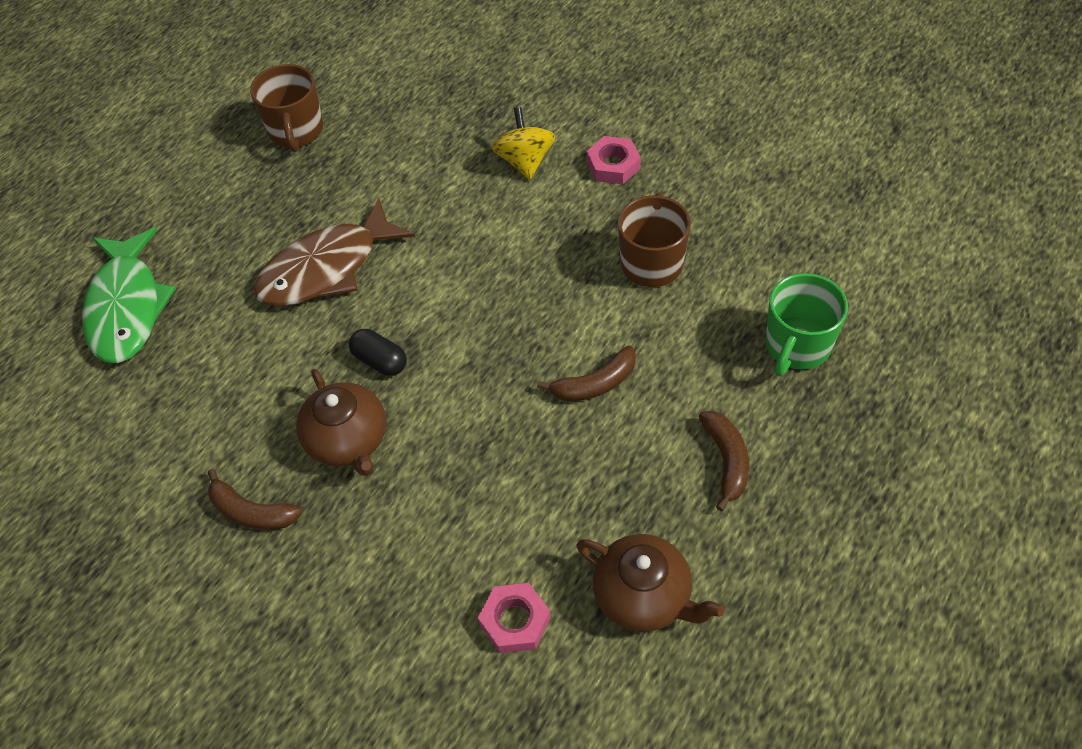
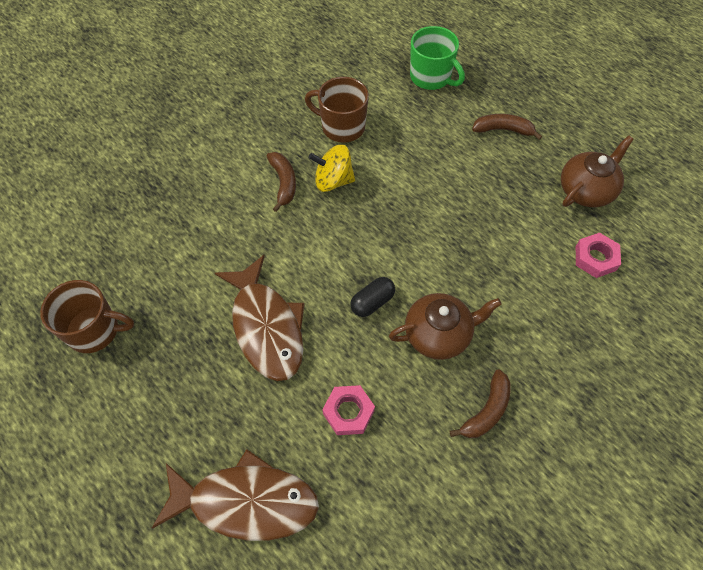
camera: 80 degrees left, 5 degrees up
(127, 307) = (246, 501): green fish -> brown fish
(525, 161) = (216, 175): yellow spinning top -> yellow spinning top (333, 181)
(595, 384) = (430, 179): brown banana -> brown banana (283, 183)
(613, 165) = (245, 126): pink nut -> pink nut (348, 412)

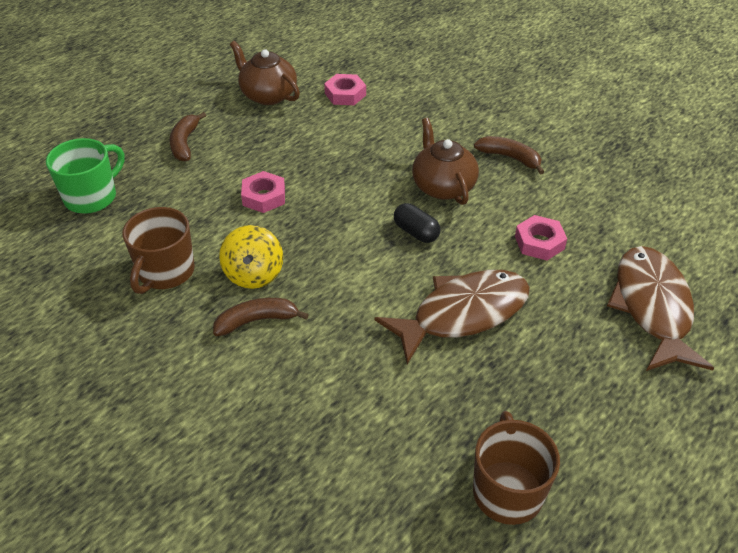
camera: 95 degrees left, 15 degrees down
(427, 187) = (264, 197): none -> pink nut

